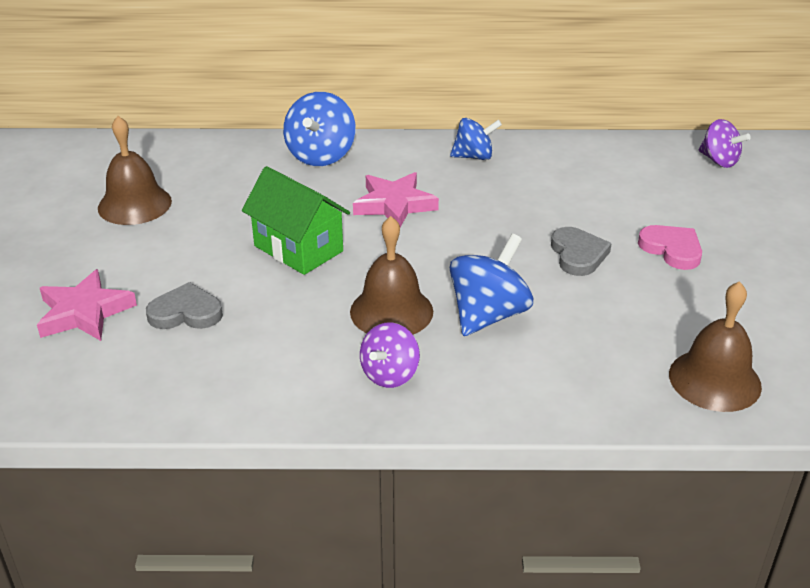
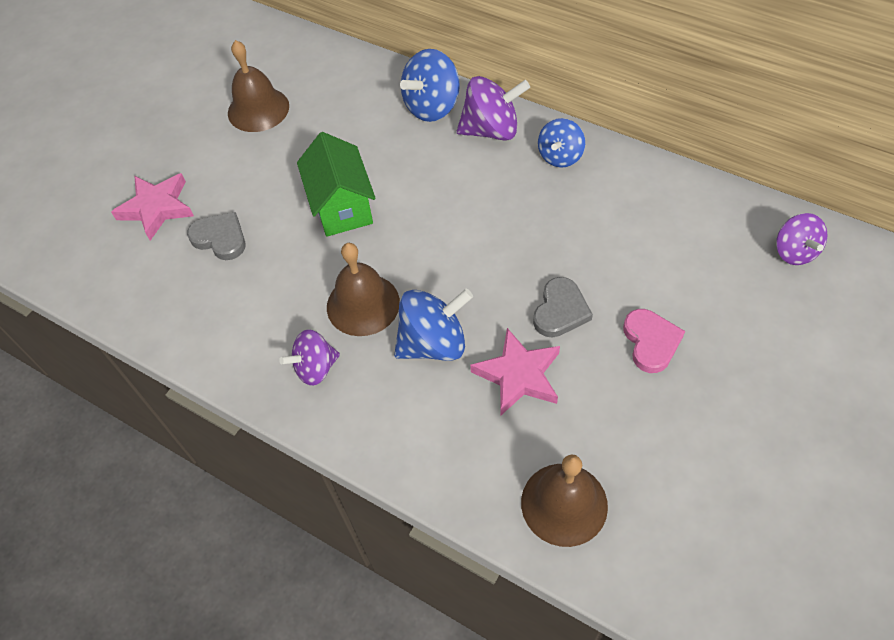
camera: 35 degrees right, 20 degrees up
(394, 156) = (491, 130): none -> purple spinning top
(394, 205) = (450, 188): pink star -> pink star (518, 375)
(474, 156) = (560, 156): blue spinning top -> blue spinning top turned 90 degrees clockwise

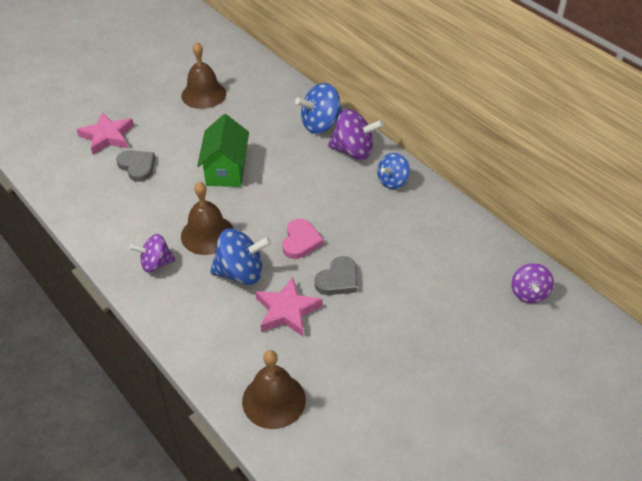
camera: 15 degrees right, 10 degrees down
(651, 342) = (390, 319): pink heart -> pink heart (301, 241)

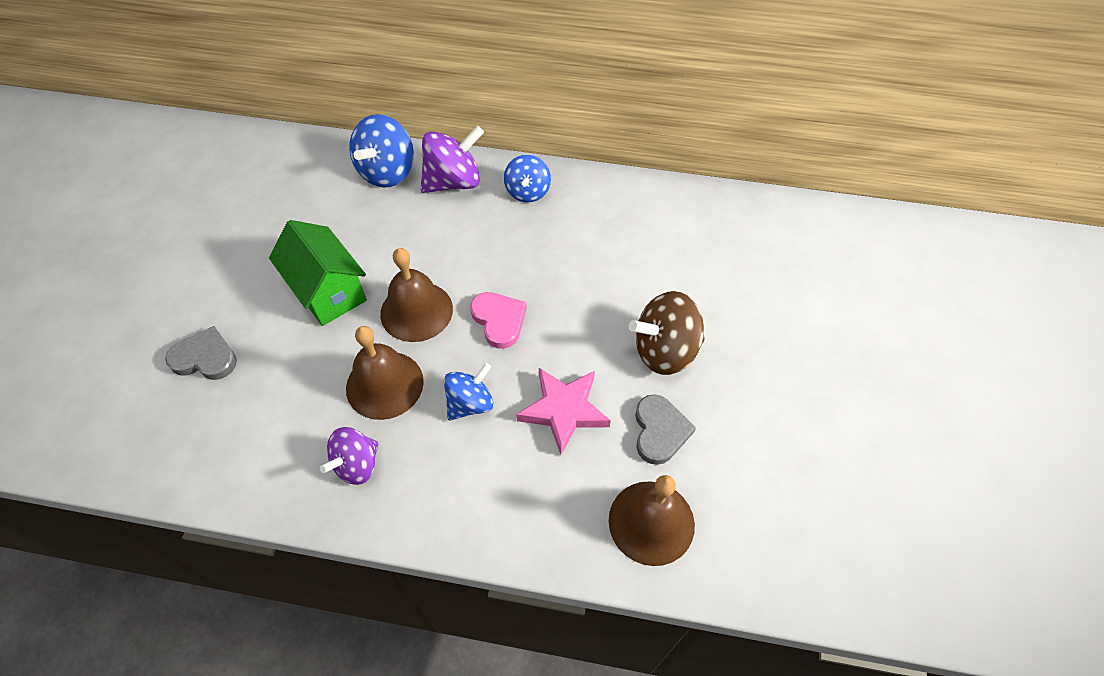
camera: 40 degrees left, 10 degrees up
(107, 136) = (120, 344): pink star -> none
(203, 94) = (203, 214): brown bell -> brown bell (416, 311)
(241, 273) = (470, 403): blue spinning top -> blue spinning top, size x0.66
(338, 279) = (580, 337): grey heart -> grey heart (659, 431)
(381, 320) = (665, 351): none -> brown spinning top
(528, 293) = (762, 229): purple spinning top -> none

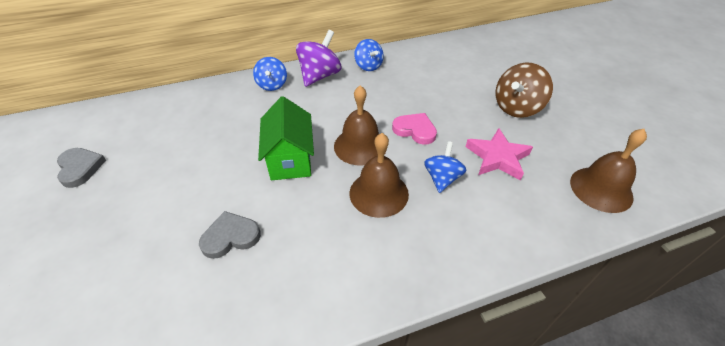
camera: 30 degrees left, 10 degrees down
(328, 291) = (290, 159): green house -> green house turned 60 degrees clockwise
(357, 464) = (406, 247): purple spinning top -> none
(387, 172) = (272, 85): blue spinning top -> blue spinning top, size x0.66
(659, 431) = (555, 144): grey heart -> grey heart (80, 168)

